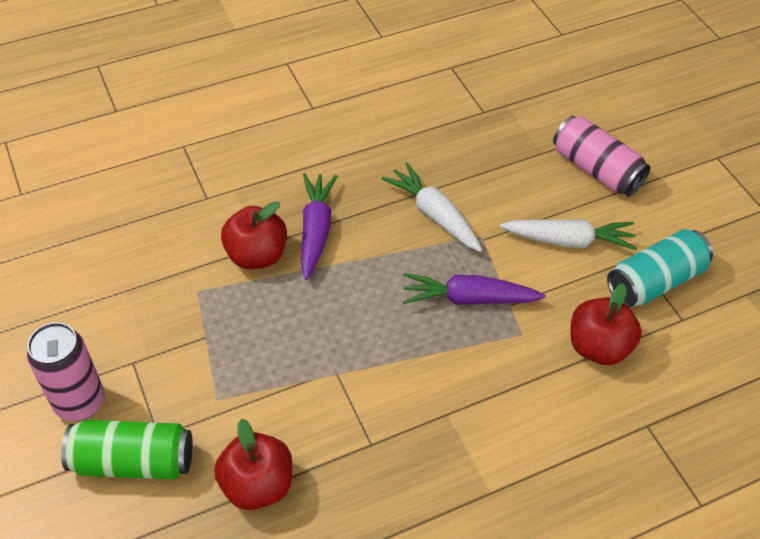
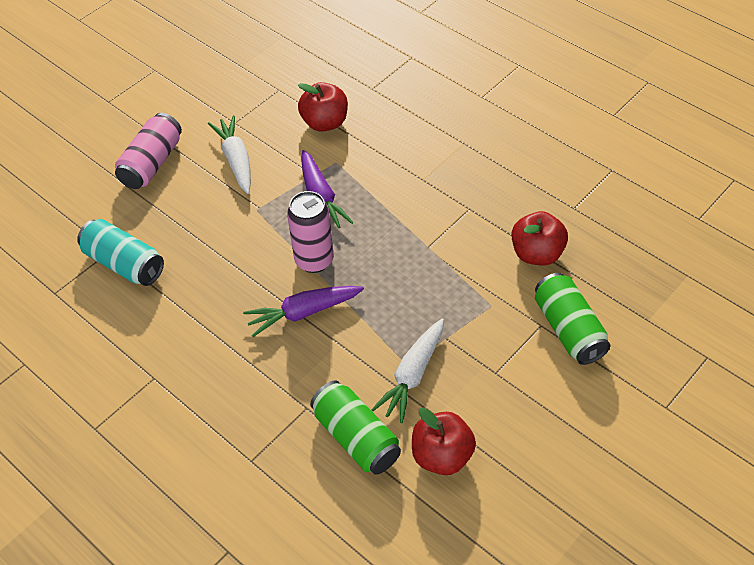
camera: 110 degrees left, 0 degrees up
(80, 402) = (549, 387): pink can -> pink can (314, 260)
(149, 221) = (356, 438): none -> green can
(256, 255) = (350, 341): red apple -> red apple (442, 456)
(434, 214) = (248, 244): white carrot -> white carrot (412, 375)
(654, 281) = (252, 108): turquoise can -> turquoise can (124, 264)

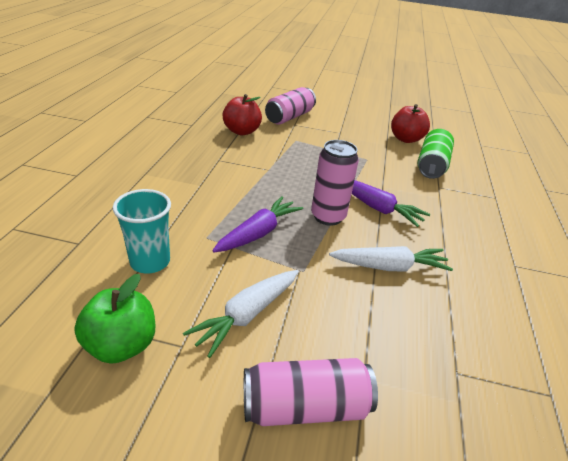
camera: 125 degrees left, 15 degrees down
(124, 264) = (455, 347): turquoise can -> none
(254, 97) = (122, 345): none -> green apple
(325, 123) = (150, 262): red apple -> turquoise cup
(412, 375) = (372, 156): white carrot -> white carrot (390, 267)
(568, 329) = (289, 117): green can -> pink can

